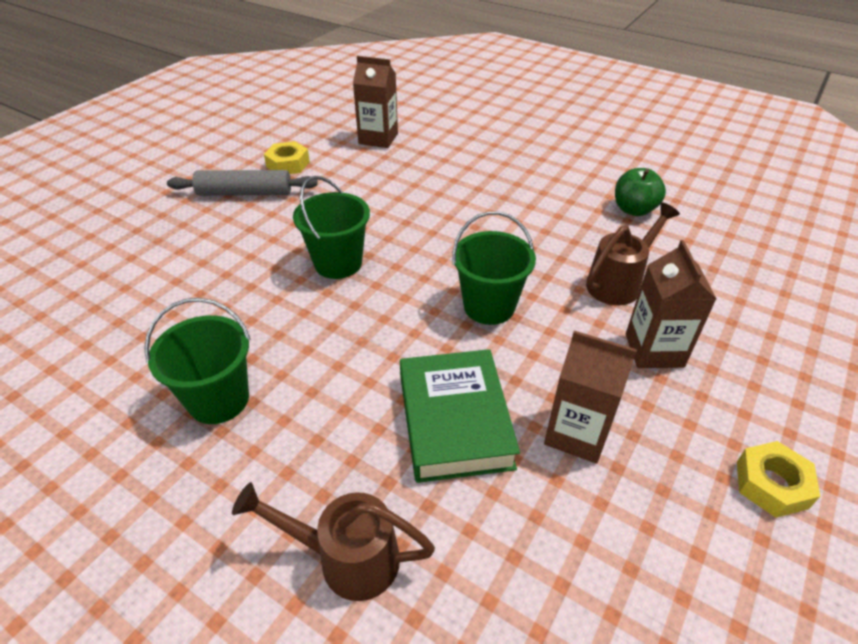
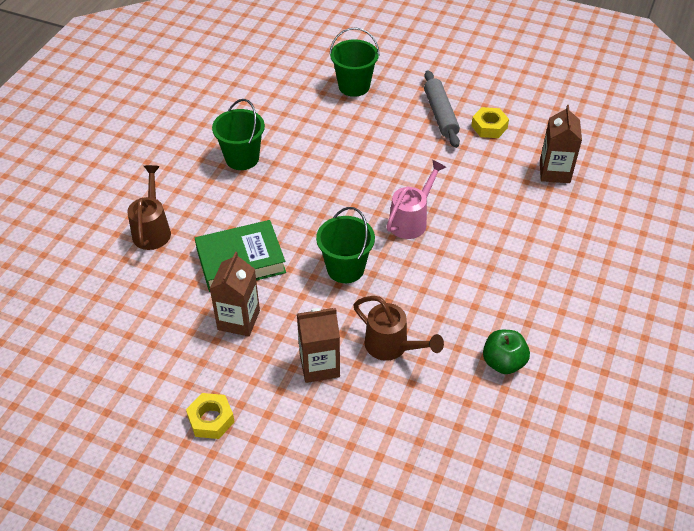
camera: 80 degrees right, 5 degrees up
(338, 263) = (372, 182): green bucket -> green bucket (354, 86)
(418, 240) = (411, 220): none -> pink watering can

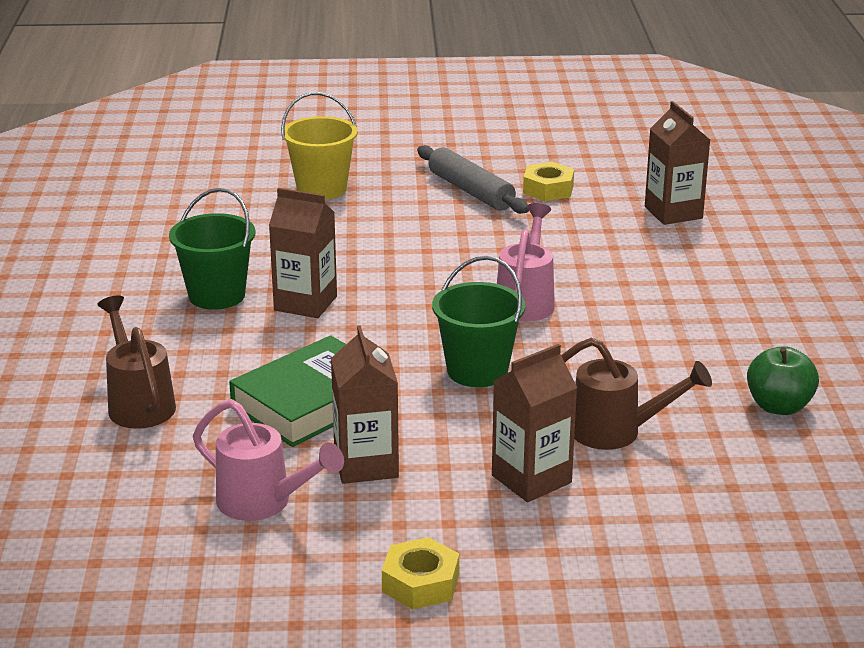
camera: 25 degrees left, 20 degrees down
(169, 328) = (263, 503): none -> pink watering can
(285, 180) = (305, 303): none -> brown carton
(354, 86) = (321, 189): green bucket -> yellow bucket

